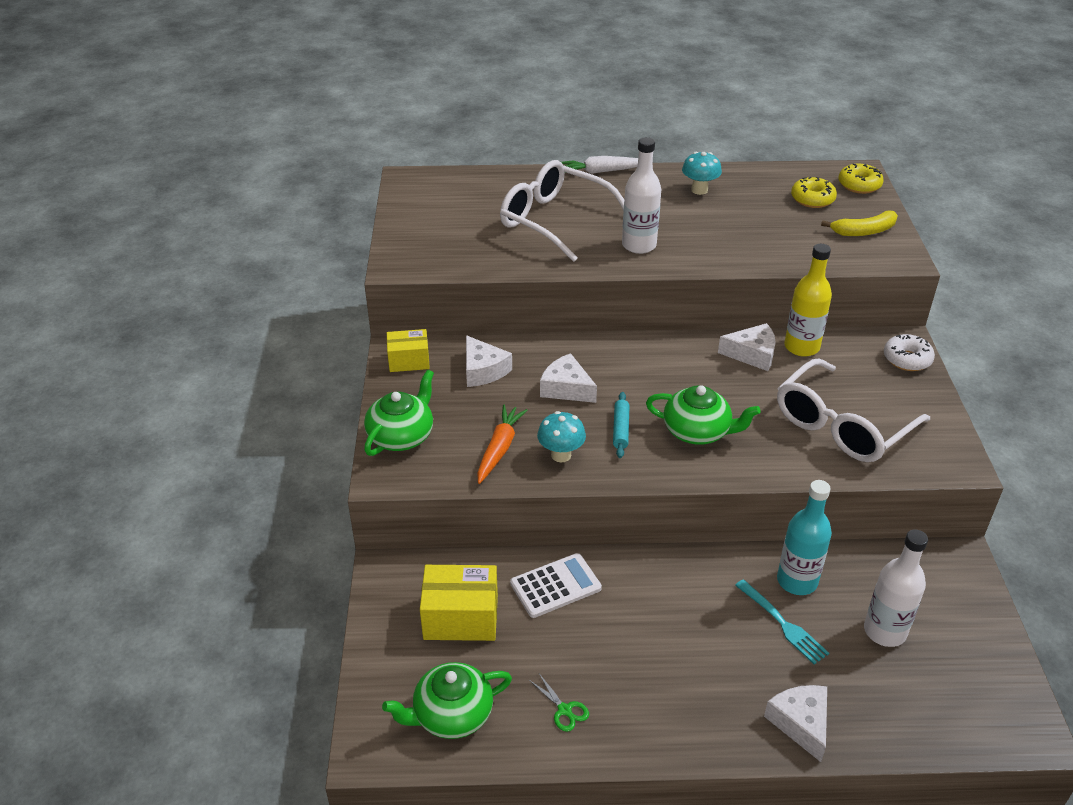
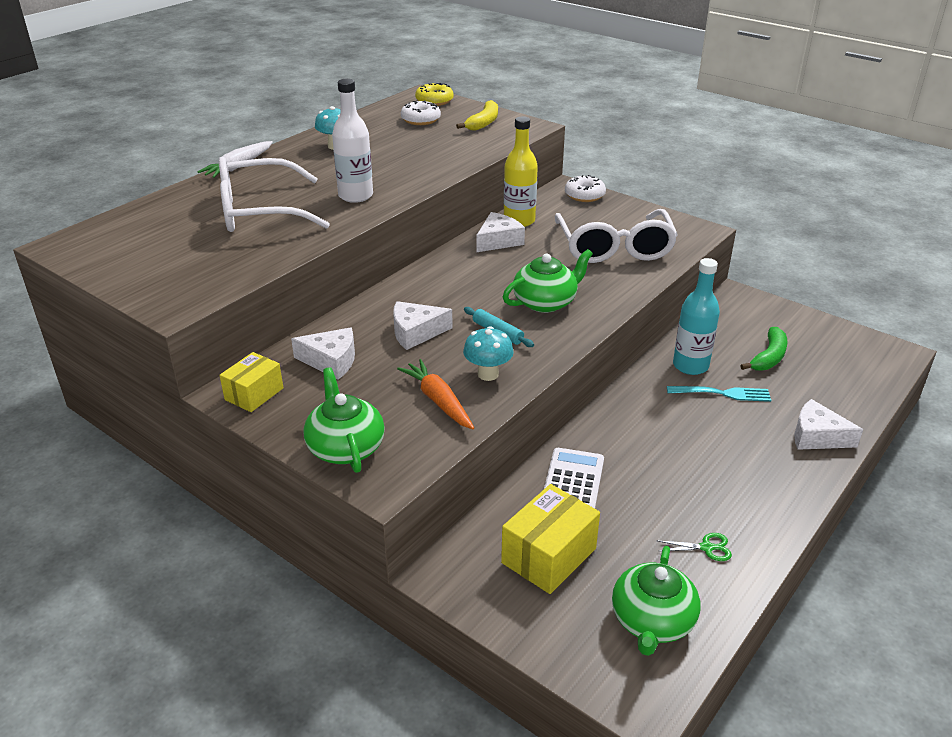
camera: 50 degrees left, 5 degrees down
(812, 199) = (420, 120): yellow donut -> white donut
(884, 631) = (769, 357): white bottle -> green banana

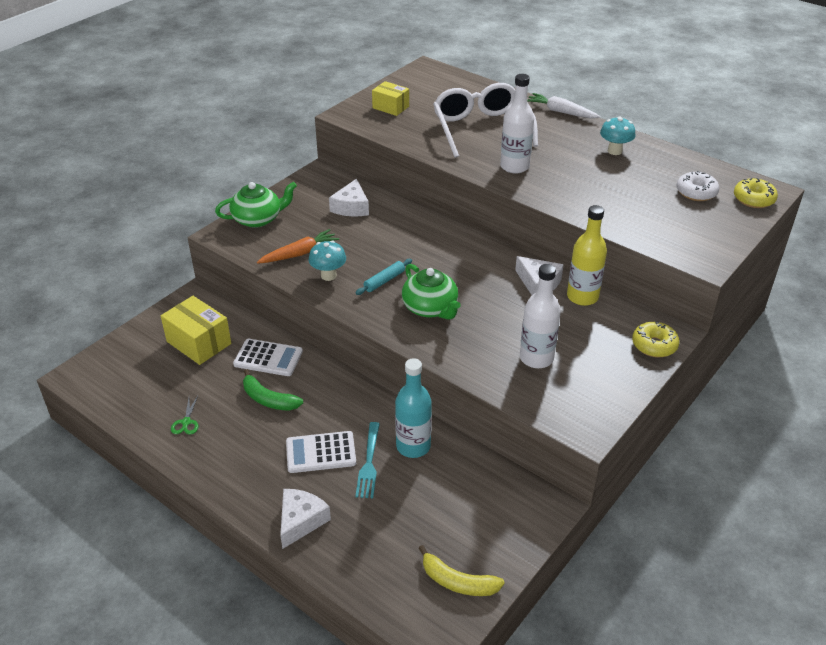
camera: 90 degrees right, 5 degrees up
(254, 394) = (317, 181): yellow box -> yellow box (390, 107)
(416, 332) = (385, 241): white cheese -> none
(483, 123) = (704, 231): yellow banana -> yellow banana (458, 582)
(584, 195) = (654, 345): white donut -> yellow donut
(614, 247) = (536, 358): white glasses -> white bottle
(652, 621) = (131, 386): green teapot -> none
(719, 427) = (321, 452): none -> white calculator
(769, 357) = (428, 511): green banana -> green banana (268, 399)

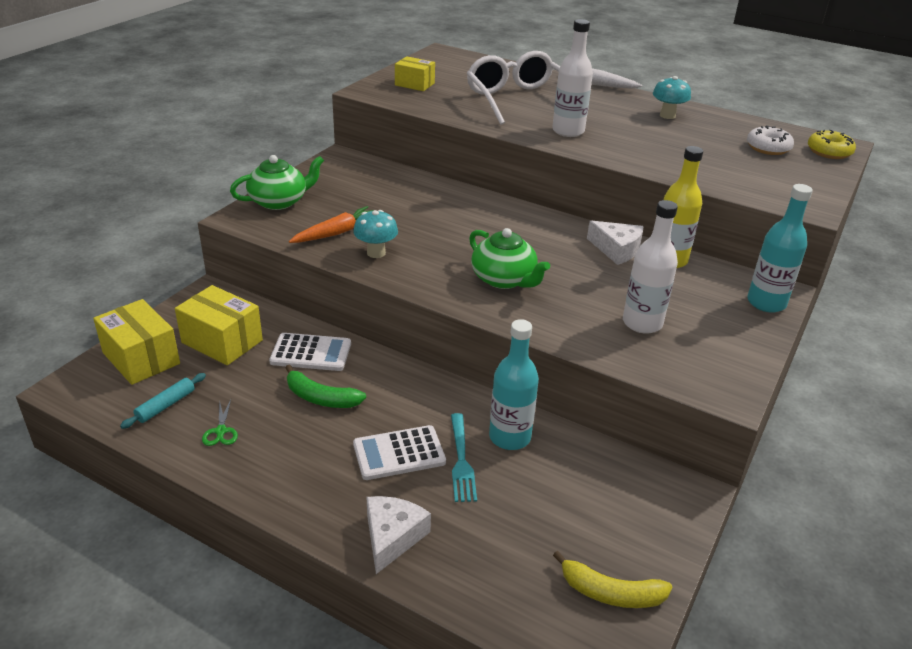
camera: 10 degrees left, 5 degrees down
(133, 353) = (141, 358): none -> yellow box
(351, 207) = (384, 186): white cheese -> none
(384, 281) = (443, 255): turquoise rolling pin -> turquoise rolling pin (166, 405)
(654, 345) = (766, 303): yellow donut -> turquoise bottle

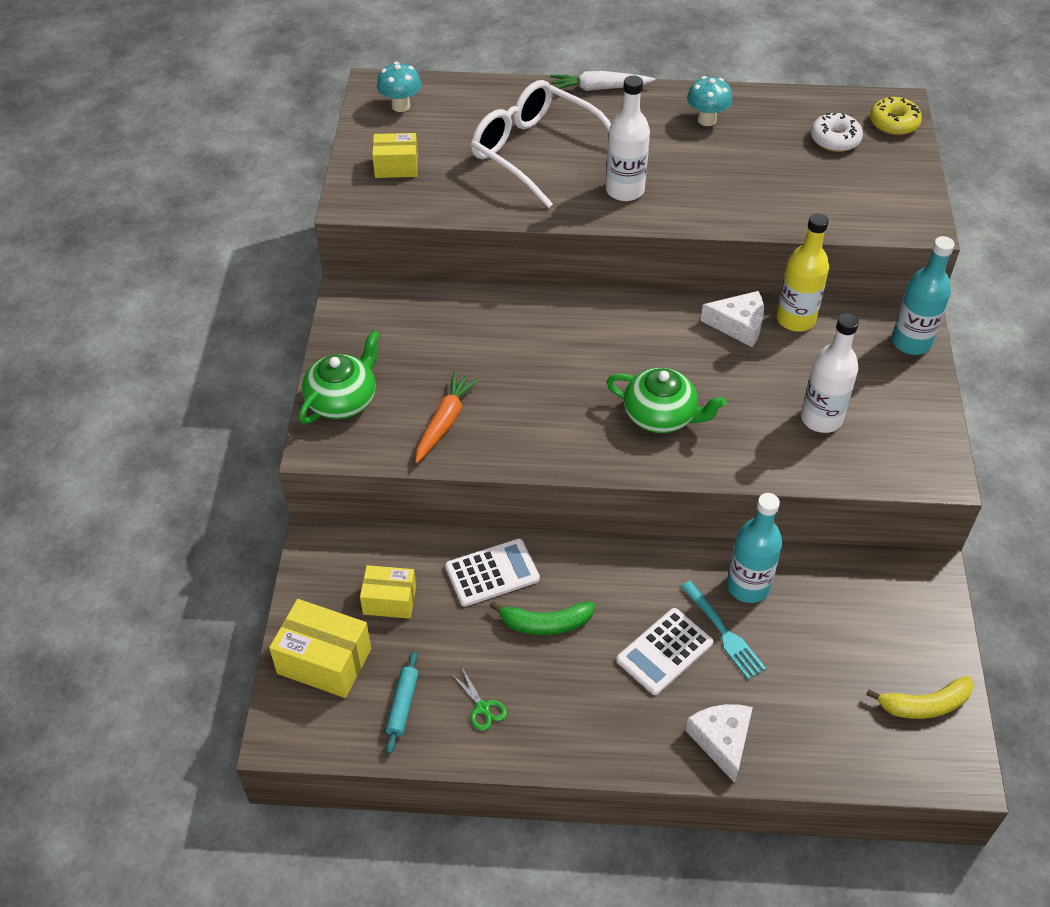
camera: 25 degrees left, 15 degrees up
(222, 341) = (389, 600): yellow box -> yellow box, size x0.65
(376, 253) = (509, 434): turquoise mushroom -> turquoise mushroom (401, 106)

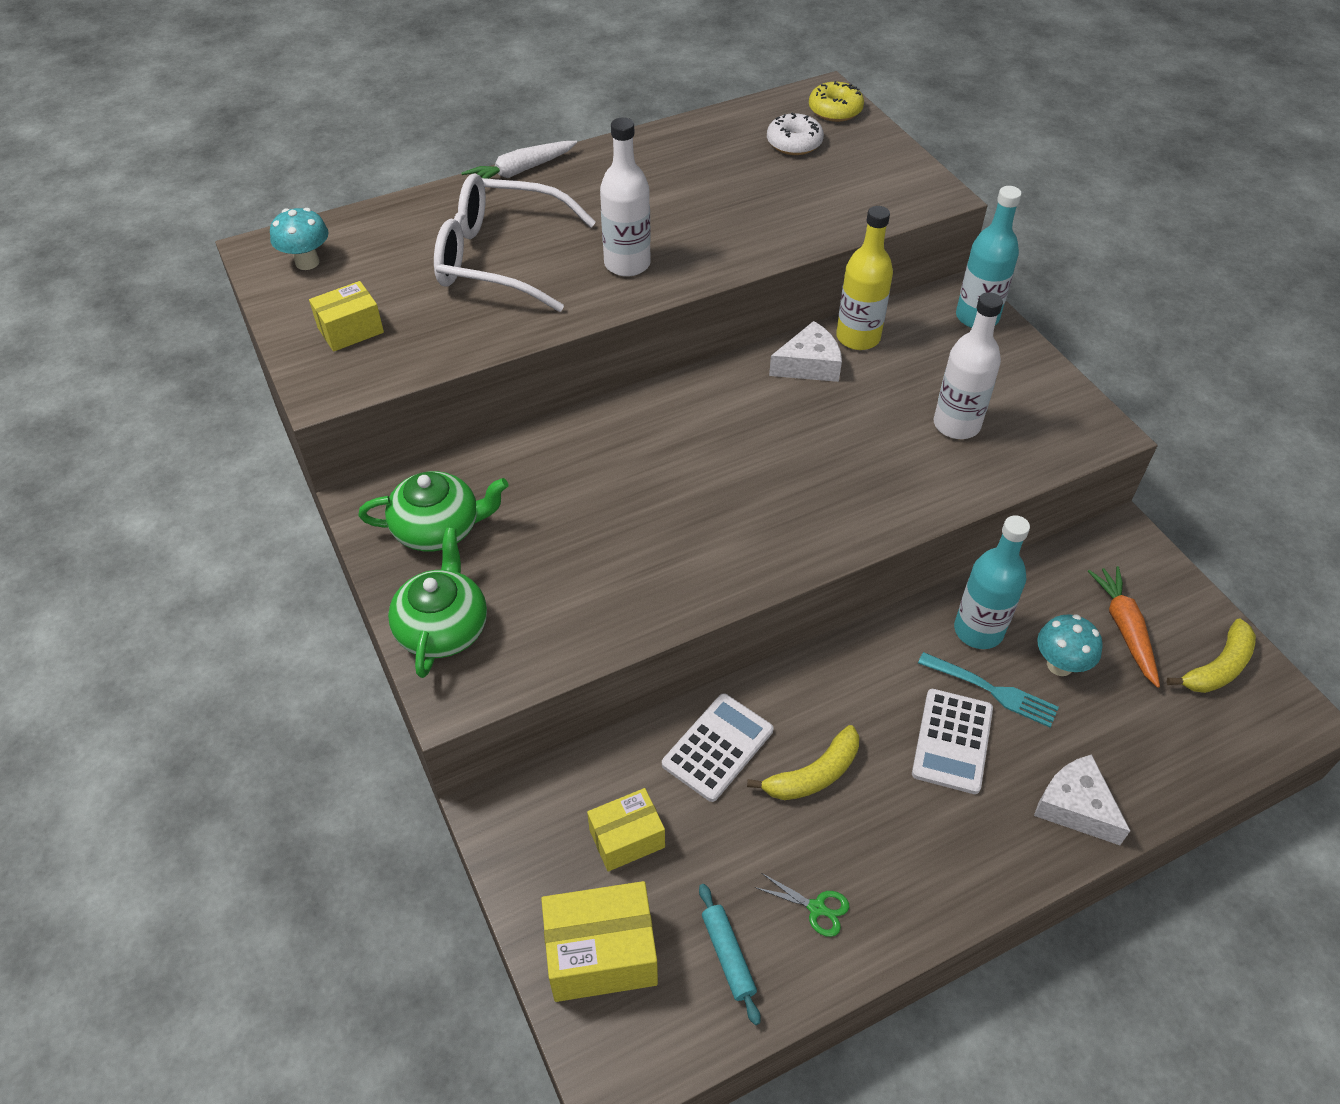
camera: 30 degrees left, 0 degrees up
(445, 422) = (581, 599): orange carrot -> orange carrot (1124, 629)
(545, 623) = (813, 774): green banana -> yellow banana
(661, 416) = (805, 489): green teapot -> green teapot (439, 529)
(706, 120) = (656, 166): turquoise mushroom -> turquoise mushroom (1059, 665)

